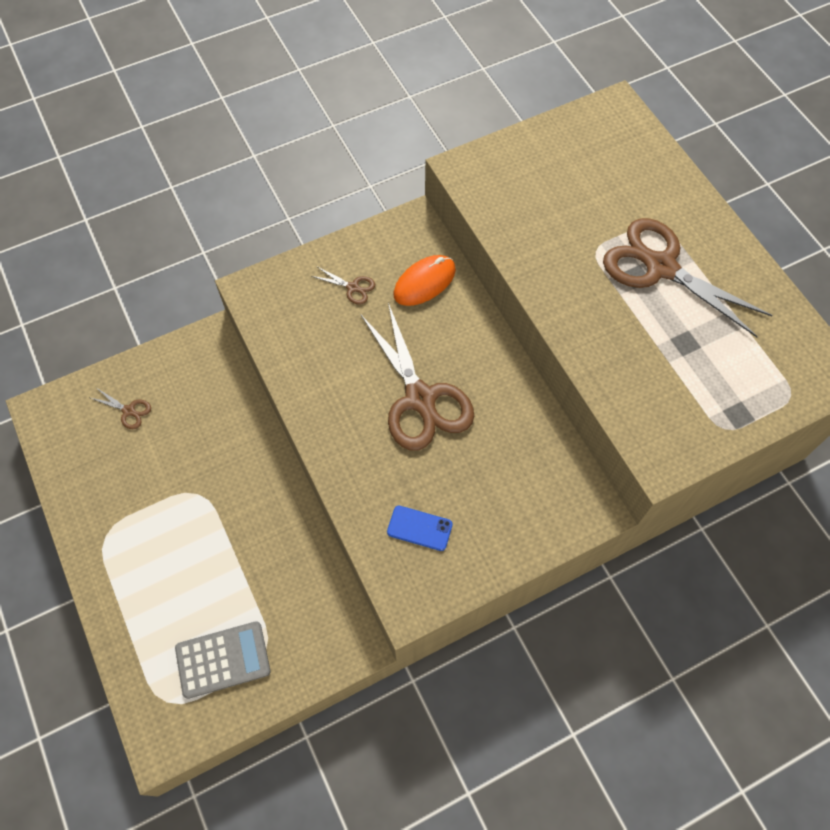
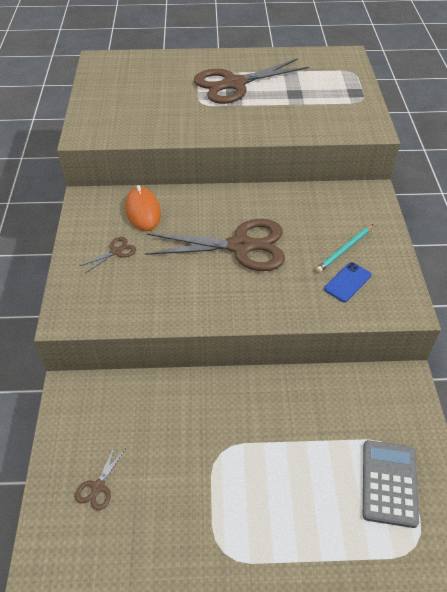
camera: 65 degrees left, 15 degrees down
(129, 411) = (98, 487): brown scissors -> brown scissors turned 150 degrees clockwise
(471, 509) = (344, 250): none -> turquoise pencil

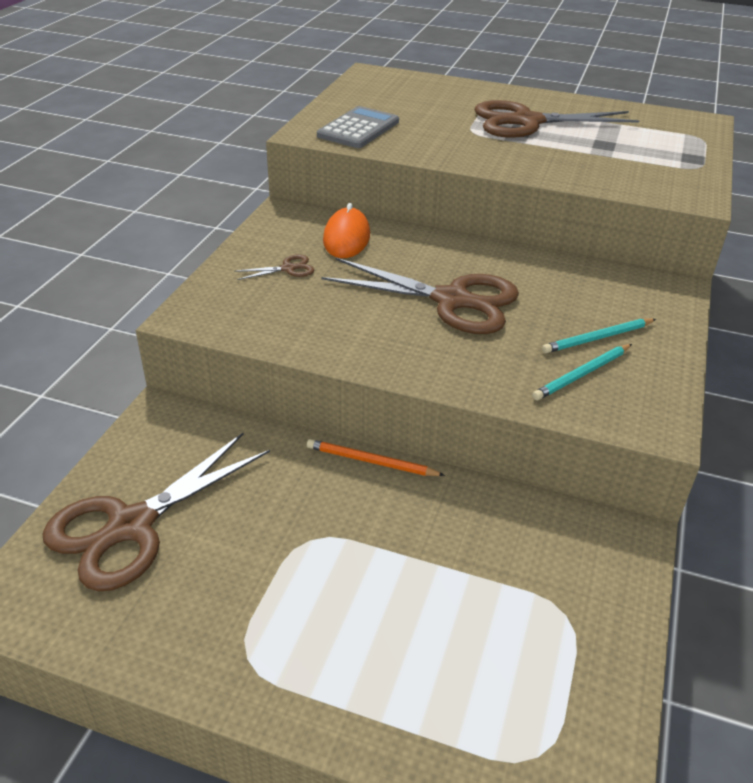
camera: 20 degrees right, 10 degrees down
(98, 487) = (132, 526): brown scissors -> brown scissors, size x2.43
(230, 379) = (371, 461): none -> orange pencil
(347, 282) = (582, 374): blue phone -> turquoise pencil
(389, 483) = (537, 658): grey calculator -> grey calculator (358, 129)

